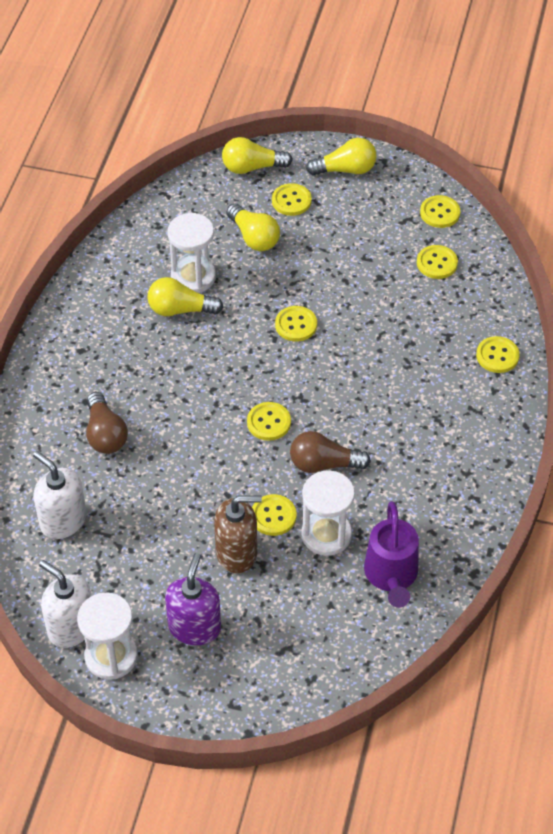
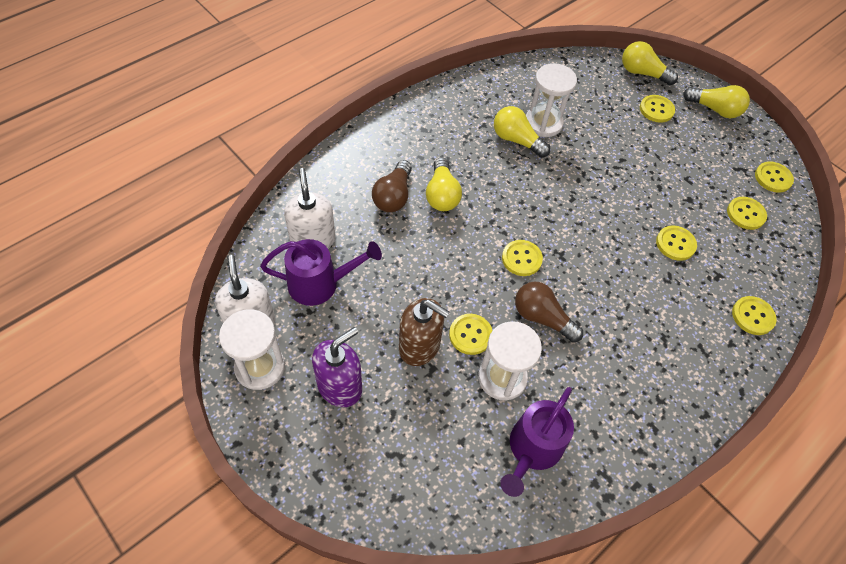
camera: 30 degrees right, 5 degrees up
(104, 554) = (321, 284): none -> purple watering can
(254, 237) = (609, 120): yellow light bulb -> yellow light bulb (442, 195)
(296, 325) = (596, 198): yellow button -> yellow button (675, 244)

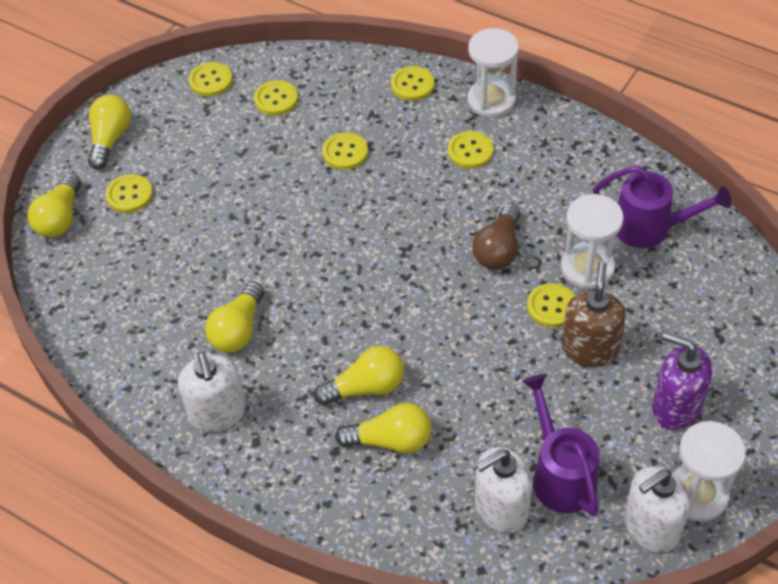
camera: 100 degrees left, 5 degrees down
(393, 196) = (390, 440): brown light bulb -> yellow light bulb
(453, 116) = (217, 413): none -> white soap dispenser
(521, 259) = (428, 283): yellow button -> yellow button (470, 151)
(543, 123) = (195, 307): white hourglass -> white hourglass (491, 100)

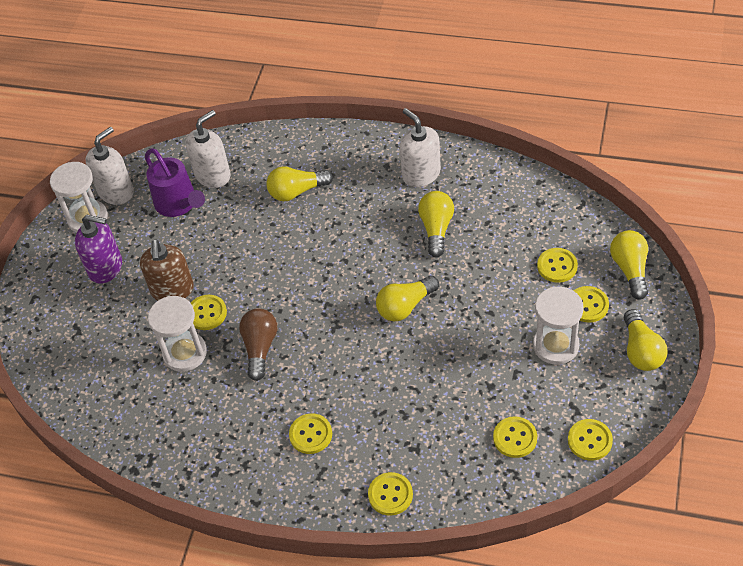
camera: 165 degrees right, 0 degrees up
(345, 152) = (423, 400): yellow button -> yellow button (557, 266)
(365, 387) = (326, 218): yellow light bulb -> yellow light bulb (405, 306)
(491, 100) = (307, 498): white hourglass -> white hourglass (556, 345)
(650, 228) = (137, 404): purple watering can -> none

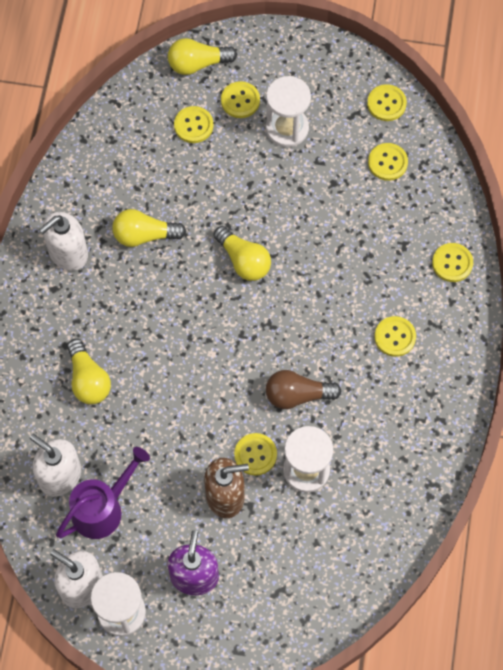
camera: 100 degrees left, 15 degrees up
(641, 350) = (290, 59): yellow light bulb -> none

